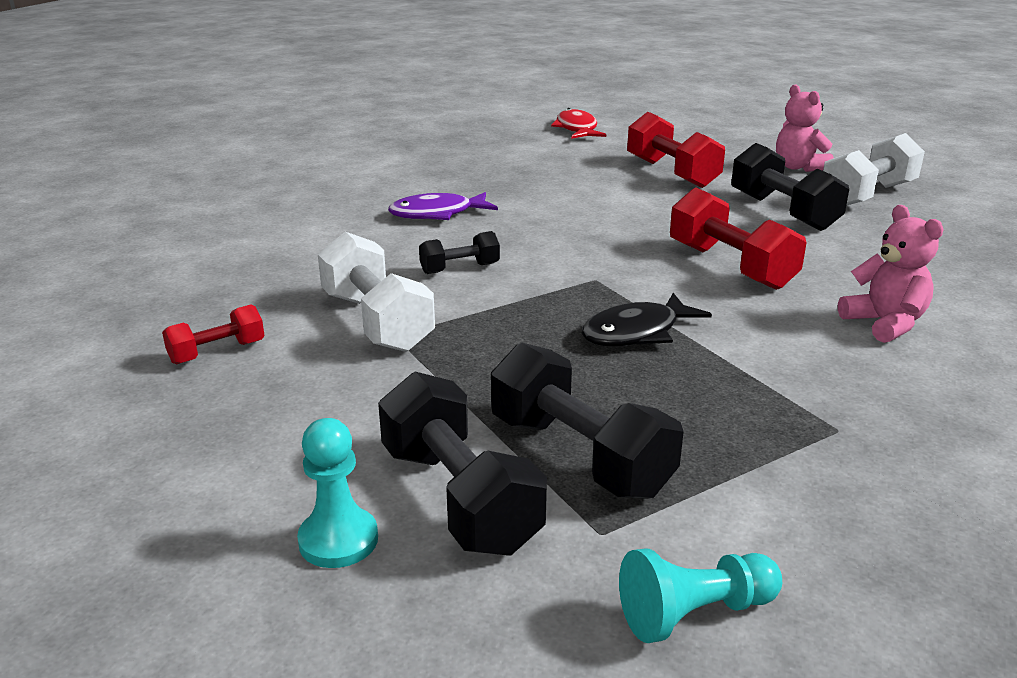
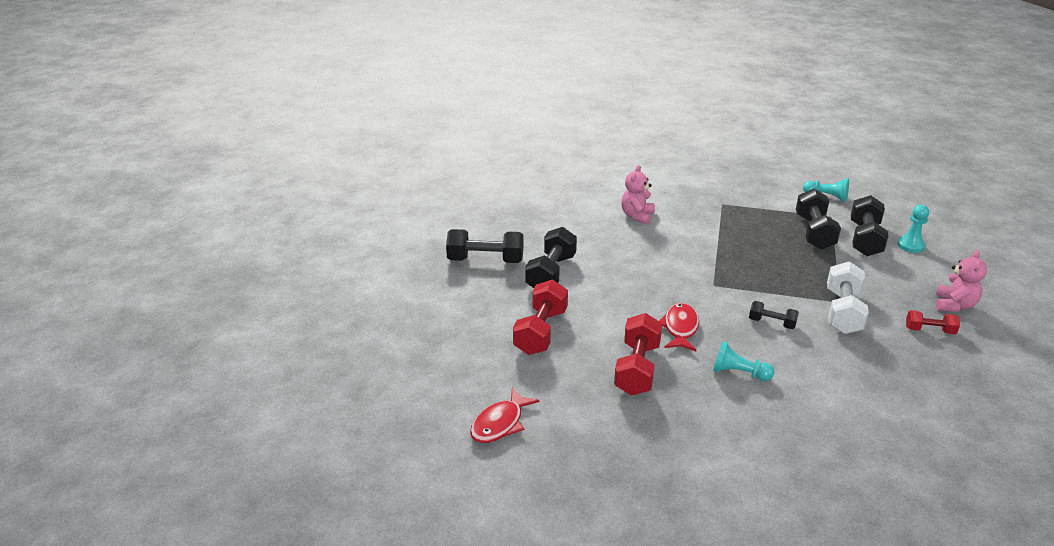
camera: 135 degrees left, 5 degrees up
(437, 214) = (738, 373): purple fish -> turquoise pawn
(554, 223) = (680, 328): none -> red fish
(636, 332) = (735, 255): black fish -> none
(730, 266) = (642, 261): red dumbbell -> red dumbbell (637, 369)
(798, 167) = (463, 295): pink teddy bear -> pink teddy bear (954, 305)
(867, 195) = (485, 260): white dumbbell -> black dumbbell

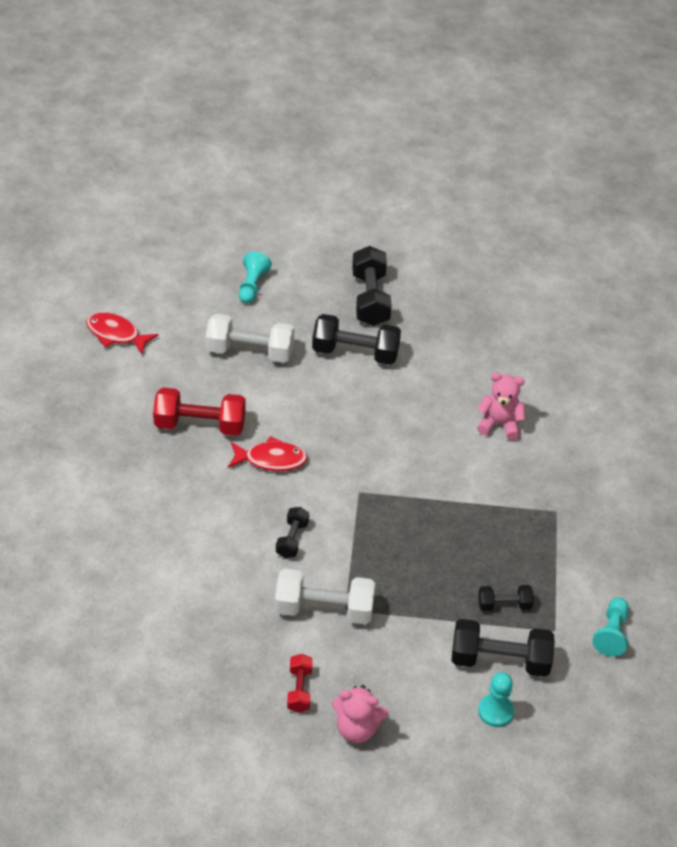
camera: 80 degrees right, 15 degrees up
(541, 331) = (250, 351): red dumbbell -> white dumbbell
(738, 373) = (201, 503): turquoise pawn -> turquoise pawn (252, 285)
(814, 232) = (504, 604): black dumbbell -> black dumbbell, size x0.55

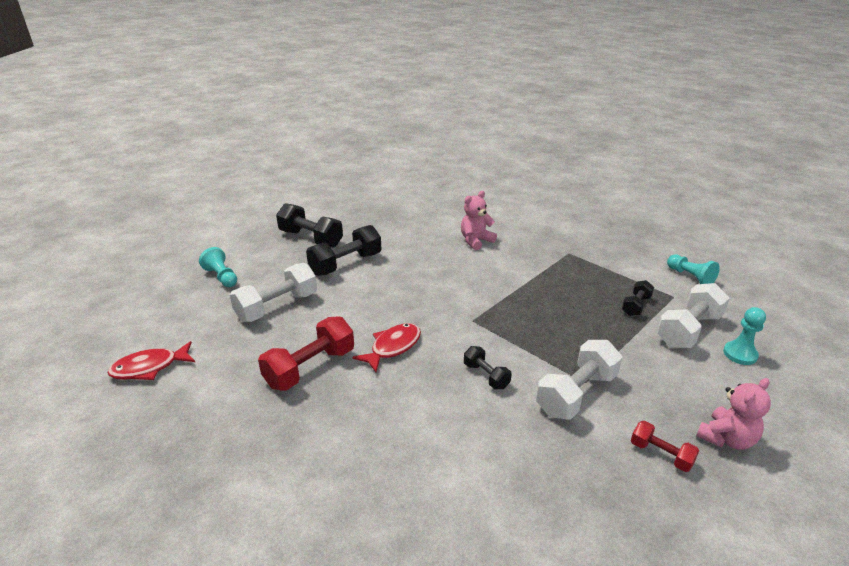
camera: 50 degrees left, 15 degrees down
(500, 660) = (688, 330): black dumbbell -> white dumbbell

